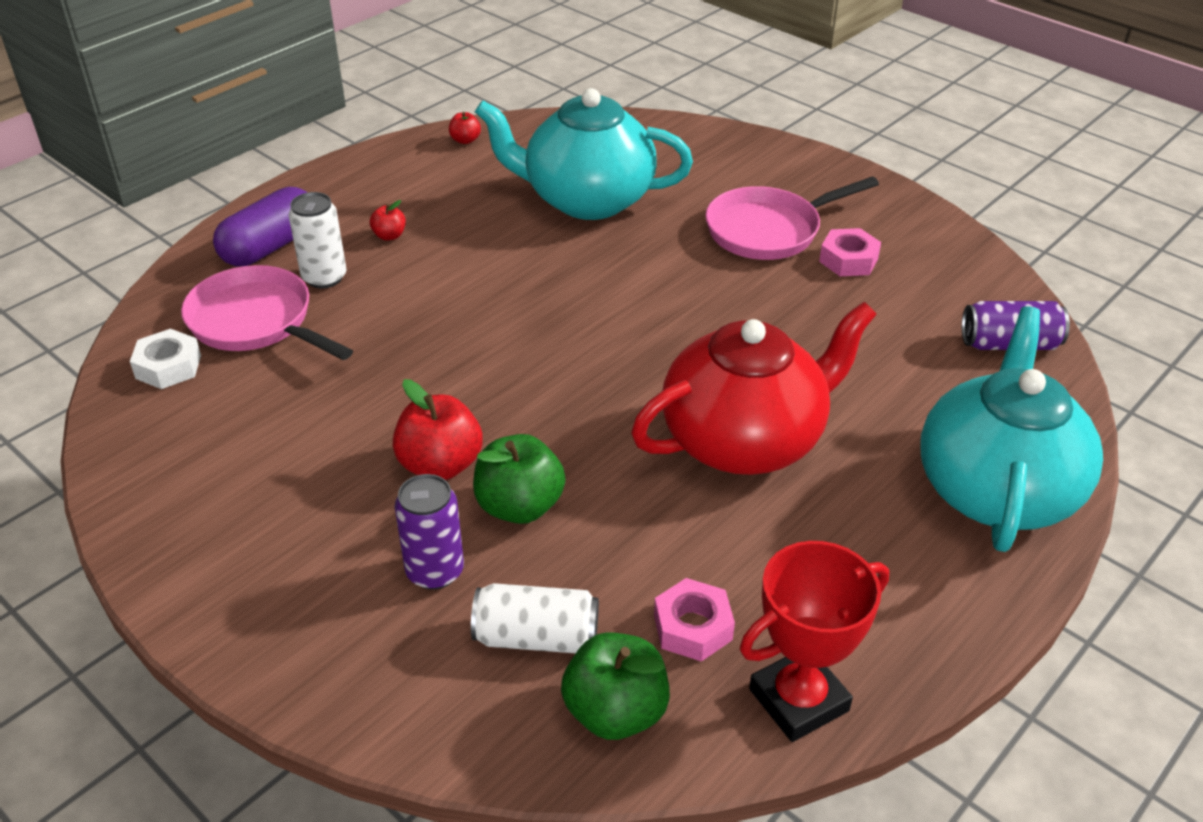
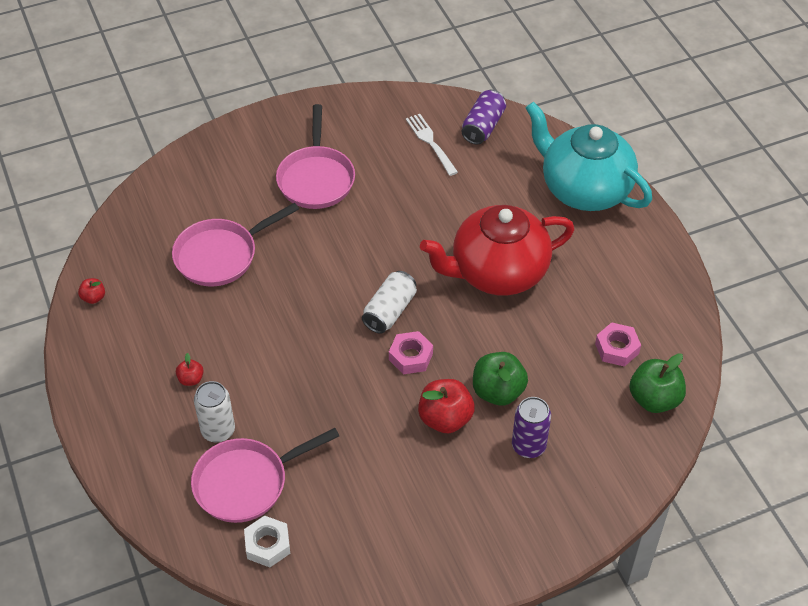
camera: 65 degrees left, 10 degrees up
(270, 247) = (158, 454): purple capsule -> none
(536, 637) = (594, 415): white can -> white can (389, 311)
(587, 200) = (220, 255): turquoise teapot -> pink pan
(744, 440) = (497, 272): red teapot -> red teapot turned 105 degrees counterclockwise
(798, 700) = (676, 326): red trophy -> none
(848, 260) = (369, 156): pink nut -> pink nut (410, 357)
(926, 305) = (431, 143): none -> white fork

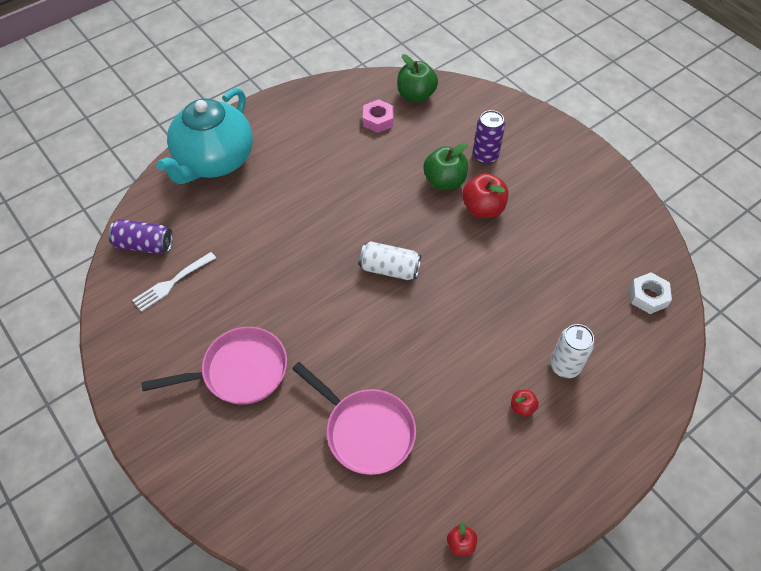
camera: 105 degrees left, 5 degrees up
(246, 482) = (603, 328): pink pan -> none
(410, 357) = (432, 243): pink nut -> none
(497, 272) = (324, 202): red teapot -> none

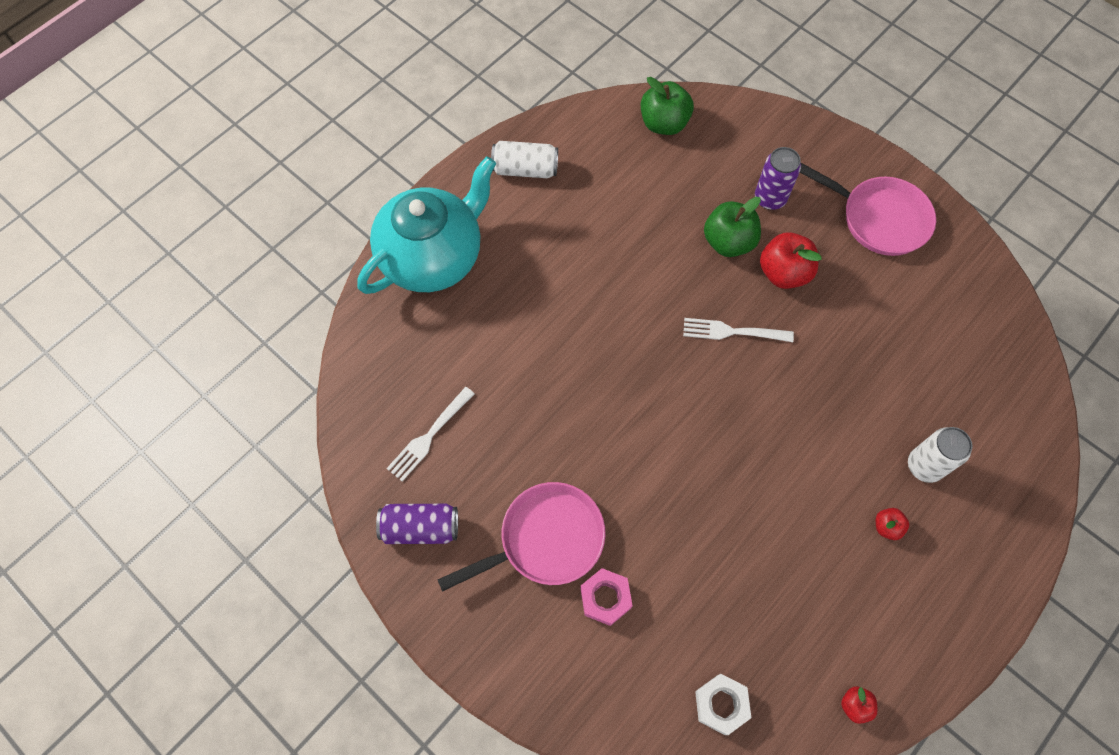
camera: 10 degrees left, 10 degrees up
(144, 245) = (378, 390): purple can -> purple can (420, 528)
(214, 161) = (433, 257): turquoise teapot -> turquoise teapot turned 150 degrees counterclockwise
(365, 431) = (714, 589): pink pan -> pink pan (879, 218)
(378, 120) = (624, 167): pink nut -> pink nut (605, 598)
(390, 269) = (691, 373): white can -> white can (525, 169)
(431, 244) = (733, 331): none -> white fork
(648, 296) = (1001, 360): white nut -> white nut (721, 704)

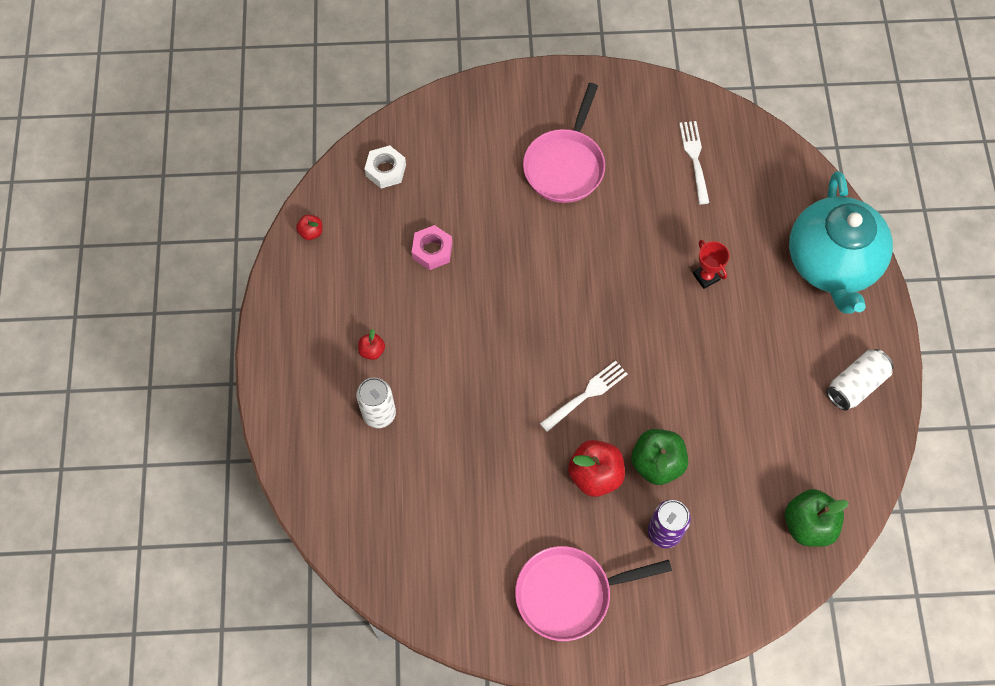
camera: 135 degrees right, 0 degrees up
(420, 528) = (639, 111): purple can -> none
(539, 333) = (706, 277): none -> red trophy
(605, 598) = (500, 166): pink nut -> pink nut (432, 250)

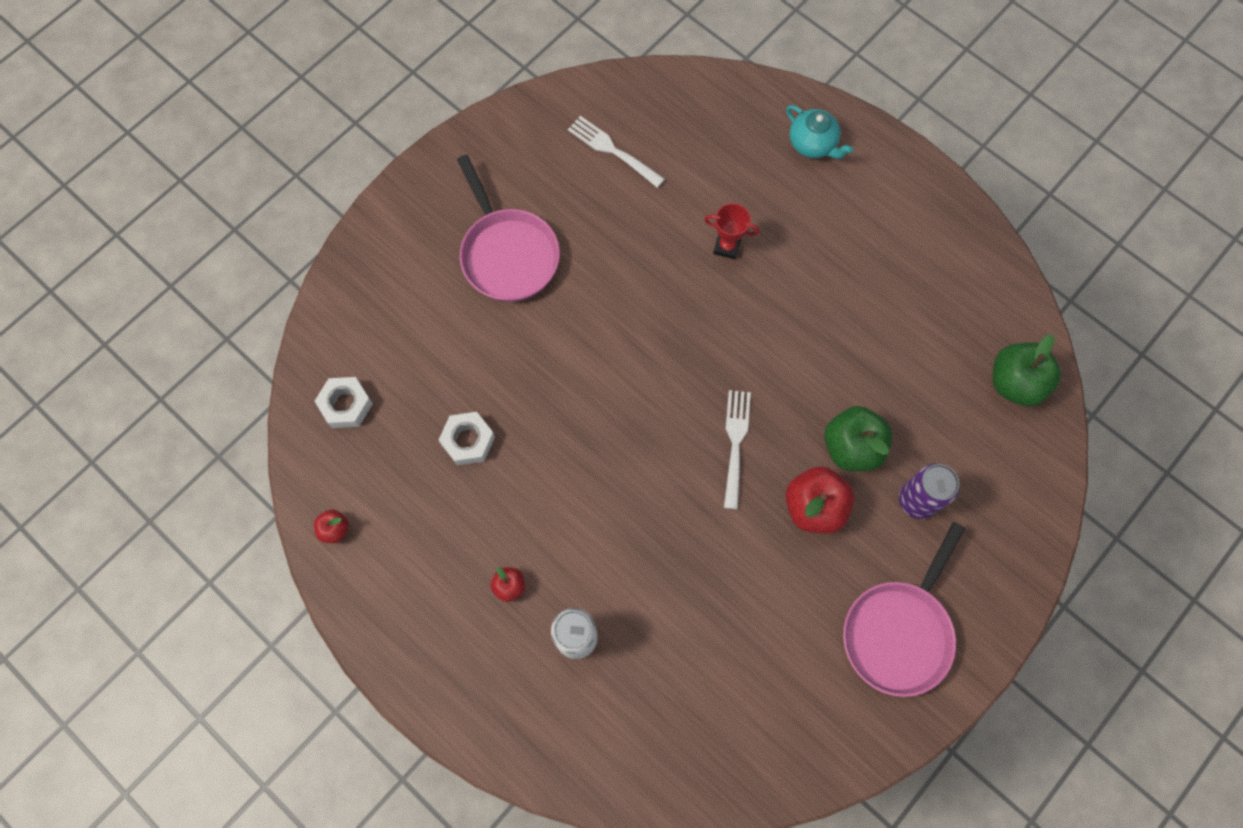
camera: 45 degrees left, 5 degrees up
(432, 250) = (468, 441): pink nut -> white nut
(831, 263) = (812, 144): turquoise teapot -> turquoise teapot, size x0.45
(855, 385) = (932, 230): white can -> none

